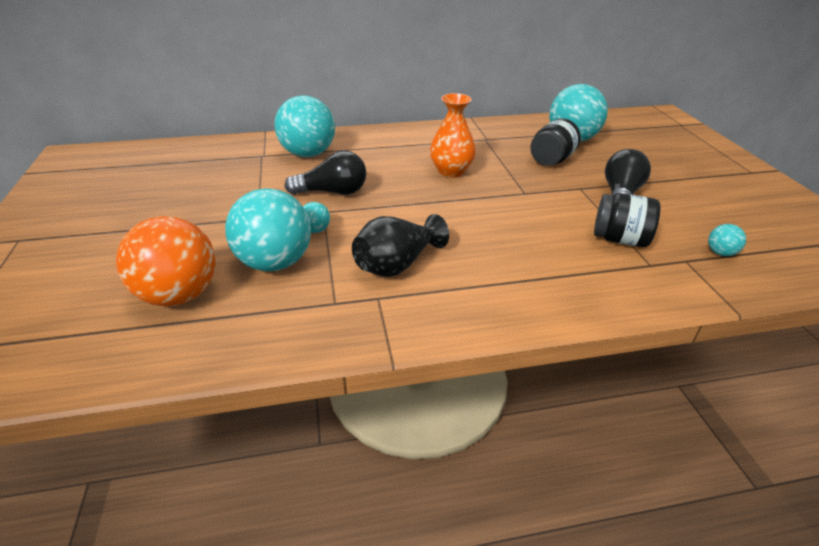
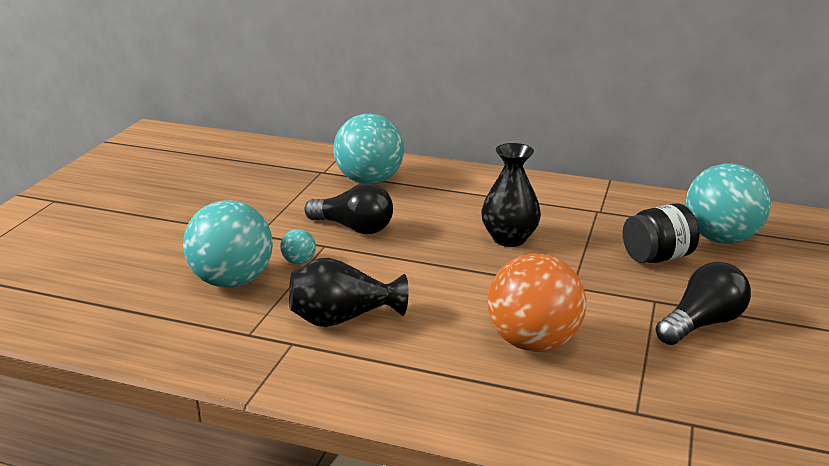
camera: 30 degrees right, 10 degrees down
(179, 295) = (130, 284): orange ball -> orange ball (533, 342)
(451, 171) = (509, 239): orange vase -> black vase
(619, 239) = (632, 373): black jar -> none
(720, 253) = (756, 432): turquoise ball -> none

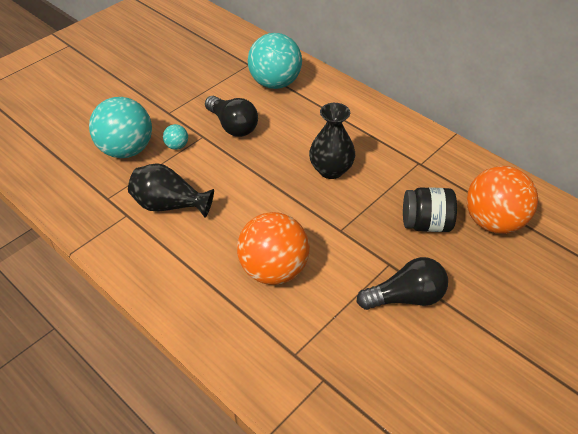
camera: 25 degrees right, 20 degrees up
(720, 238) = (493, 222): turquoise ball -> orange ball

